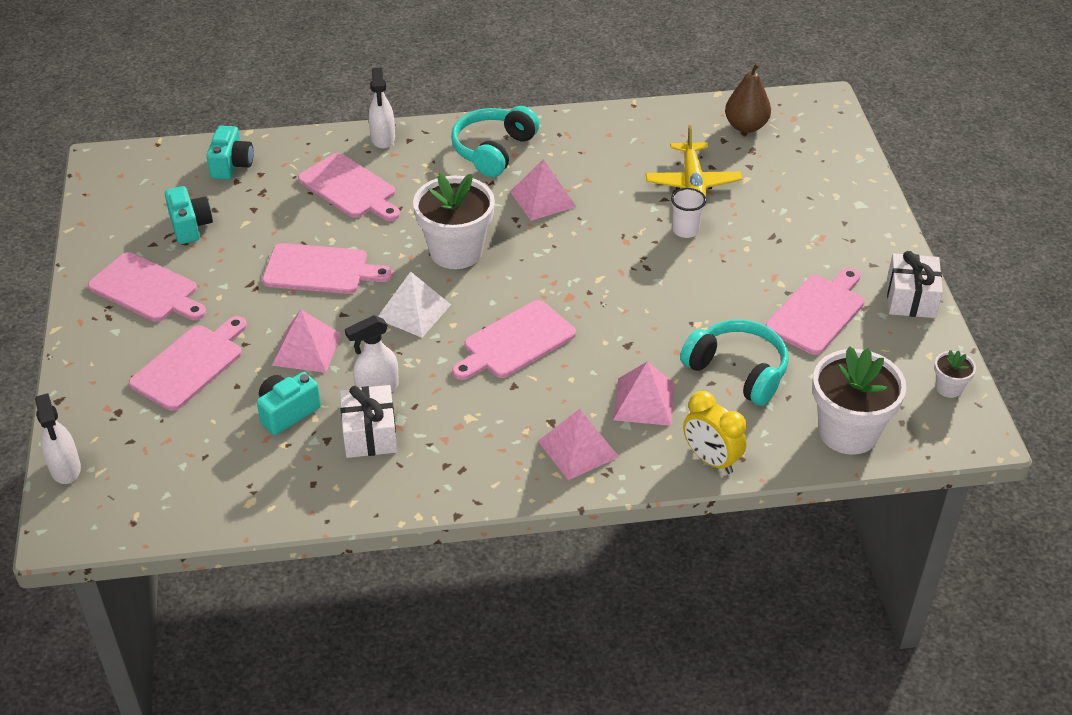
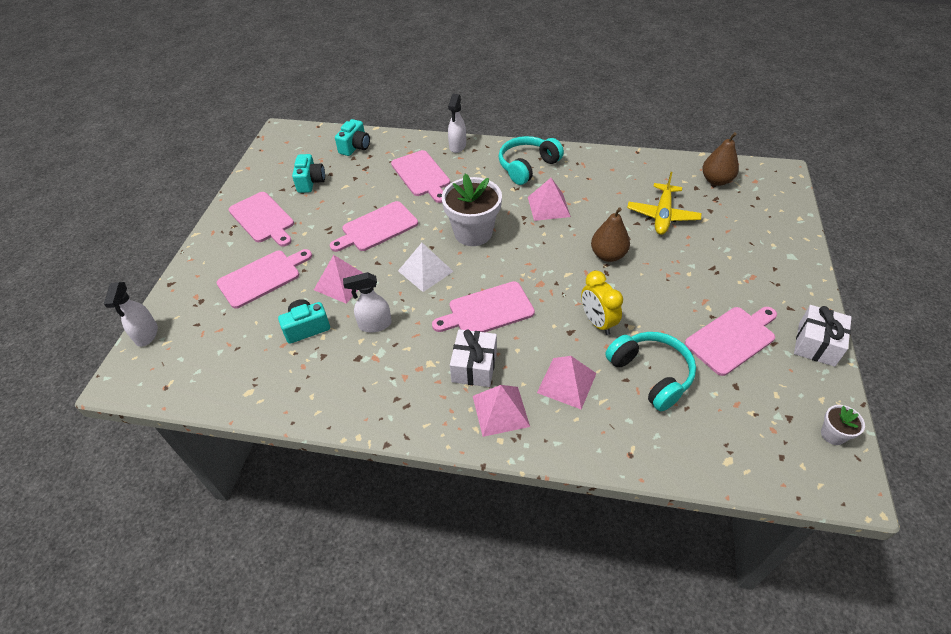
camera: 20 degrees right, 5 degrees up
(320, 270) = (377, 228): pink cutting board -> pink cutting board turned 120 degrees clockwise
(370, 434) = (354, 359): white gift -> white gift (474, 366)
(641, 246) = (608, 255): none -> brown pear
(685, 230) = (645, 250): white cup -> none
(711, 460) = (604, 449): yellow clock -> yellow clock (597, 322)
(848, 432) = (730, 454): white flower pot -> none

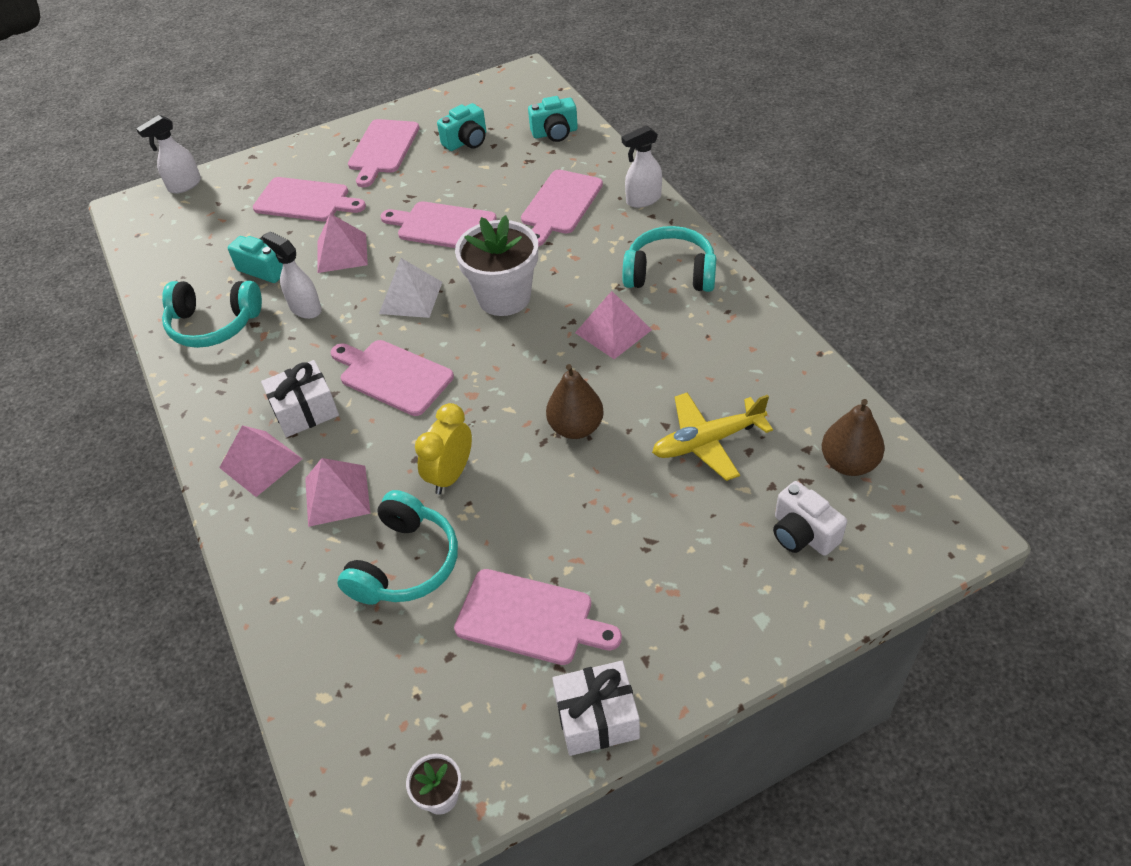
camera: 55 degrees right, 0 degrees up
(331, 381) = (214, 324): none -> turquoise headphones
(748, 216) = (802, 534): none -> white camera

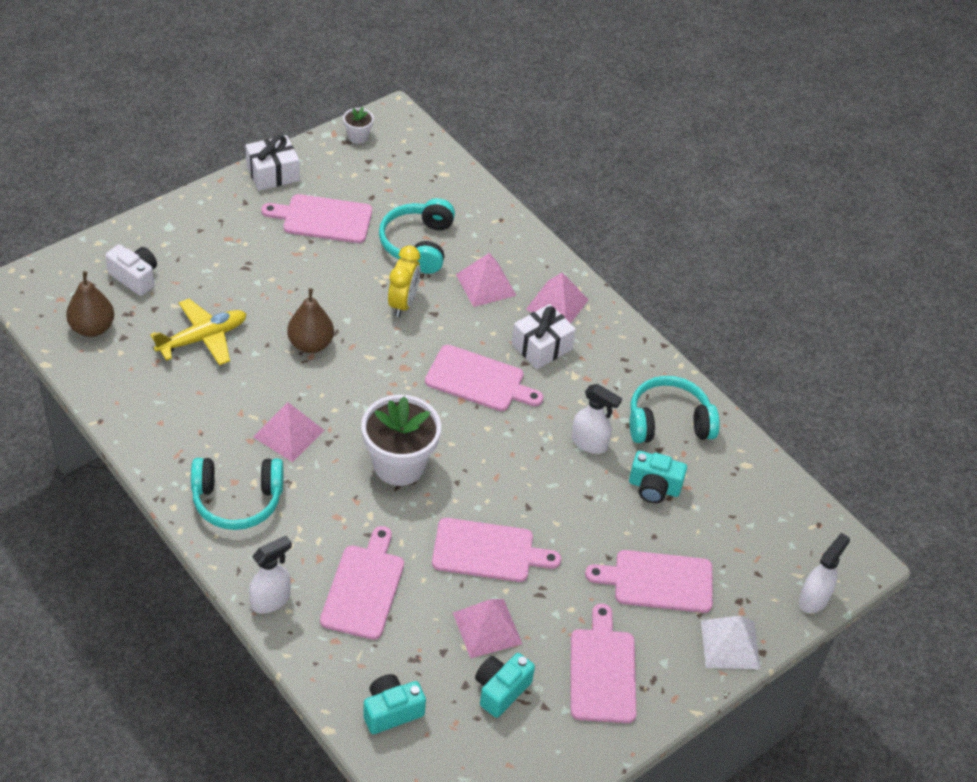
camera: 160 degrees right, 0 degrees up
(342, 253) = (583, 510): pink pyramid -> pink pyramid (487, 628)
(411, 297) = (491, 460): white pyramid -> white pyramid (730, 644)

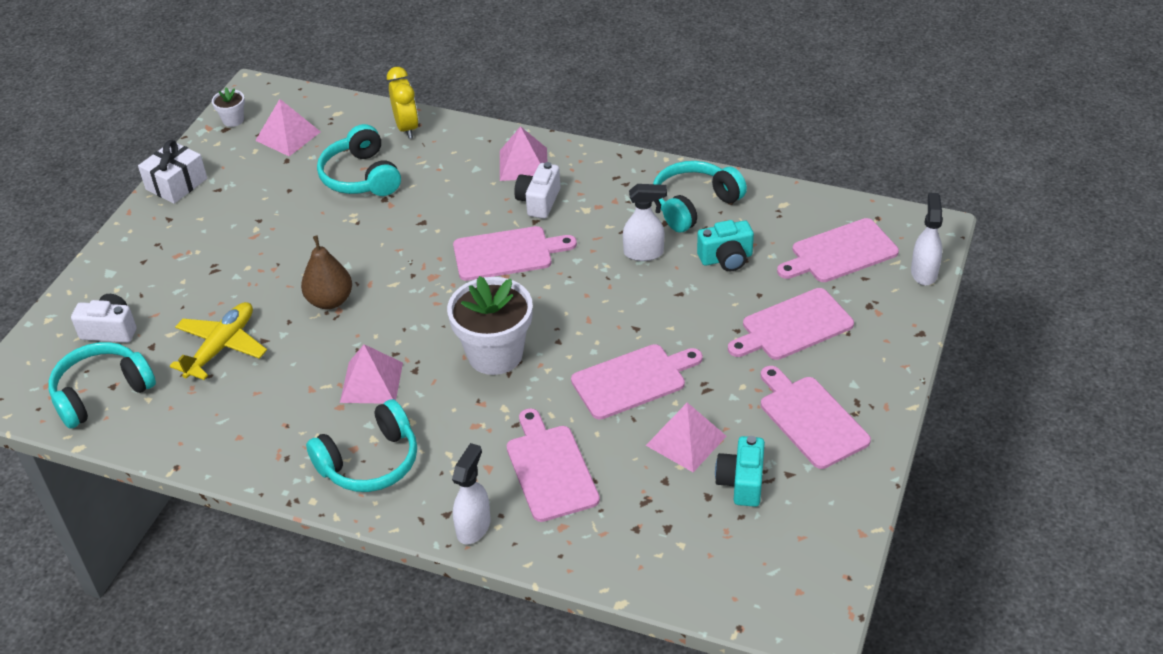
camera: 25 degrees left, 5 degrees down
(92, 328) = (102, 393): brown pear -> turquoise headphones
(323, 219) = (256, 197): pink cutting board -> pink cutting board (840, 252)
(391, 711) = (663, 554): turquoise camera -> none
(403, 303) = (387, 228): yellow clock -> yellow clock (407, 128)
(486, 285) = (449, 179): pink pyramid -> pink pyramid (288, 136)
(542, 346) = (539, 201): white gift -> white camera
(730, 644) = (892, 341): white pyramid -> none

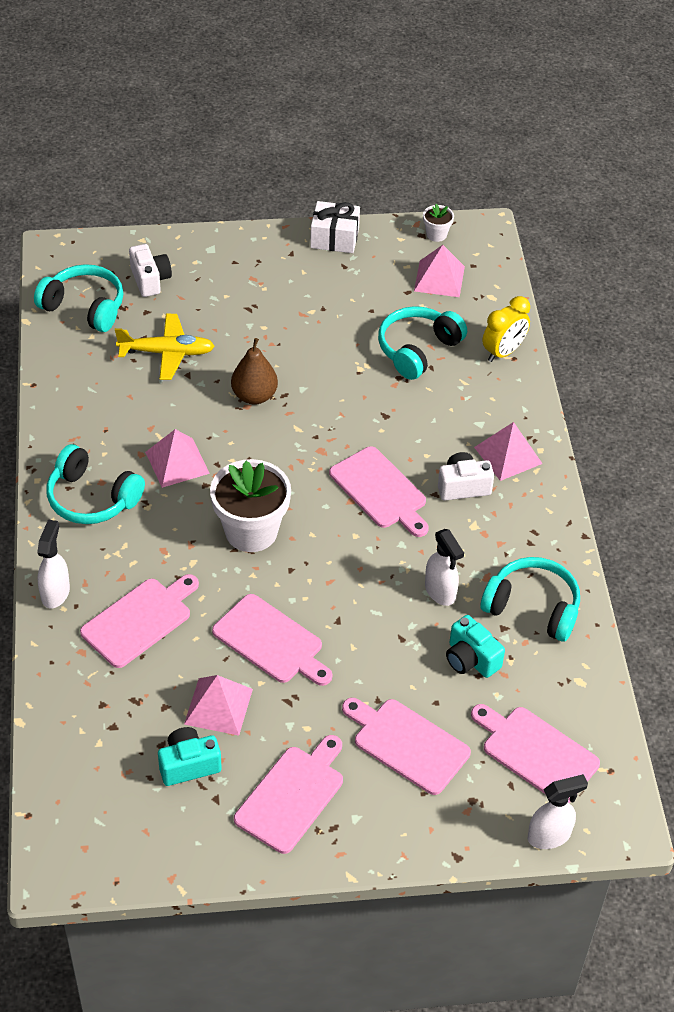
camera: 60 degrees right, 5 degrees up
(474, 527) = (55, 592): white spray bottle -> white spray bottle turned 75 degrees counterclockwise

